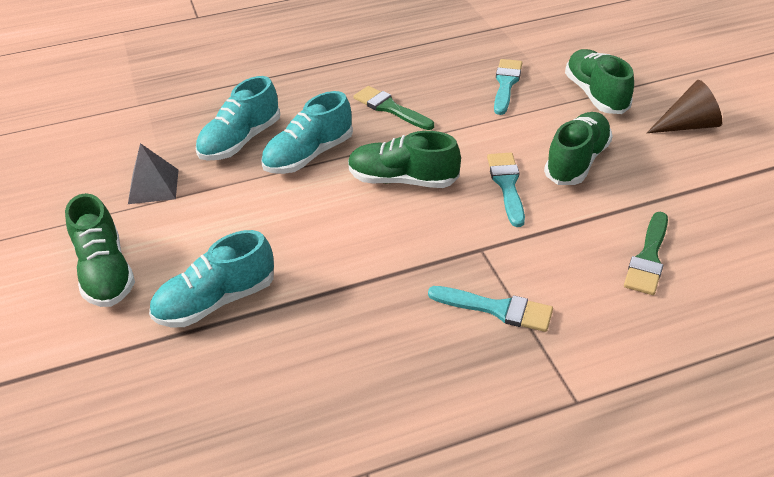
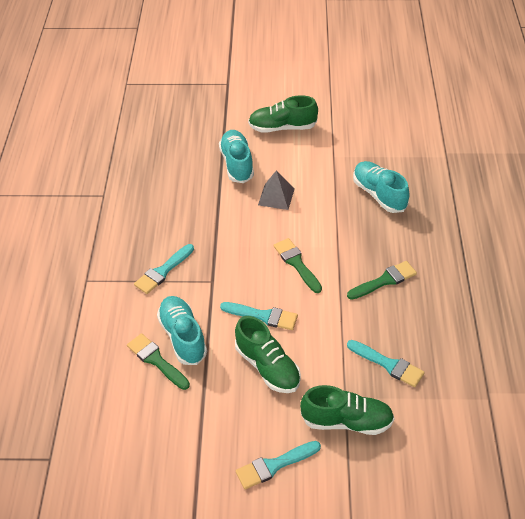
camera: 110 degrees right, 5 degrees up
(153, 186) = (348, 151): grey pyramid -> grey pyramid (276, 196)
(308, 155) = (346, 224): turquoise shoe -> turquoise shoe (182, 337)
(402, 180) = (296, 263): green shoe -> green brush
(687, 125) = (274, 465): brown cone -> turquoise brush

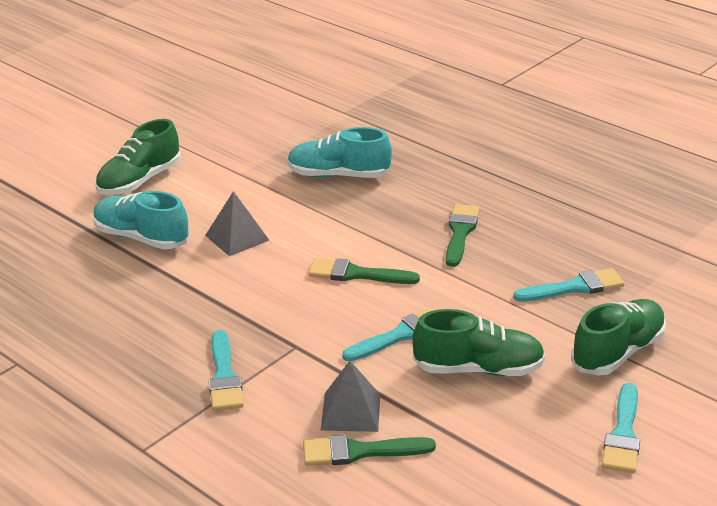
camera: 50 degrees left, 15 degrees down
(182, 337) = (351, 411): turquoise shoe -> grey pyramid

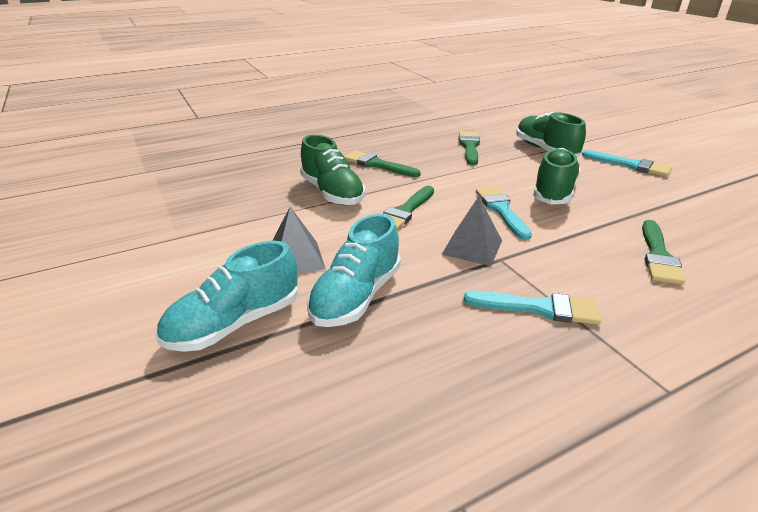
camera: 70 degrees left, 0 degrees up
(139, 181) = (105, 305): green shoe -> green shoe (332, 193)
(338, 175) = (245, 192): turquoise shoe -> turquoise shoe (356, 297)
(351, 411) = (603, 250): grey pyramid -> grey pyramid (472, 247)
(574, 287) = (469, 147): turquoise brush -> green brush

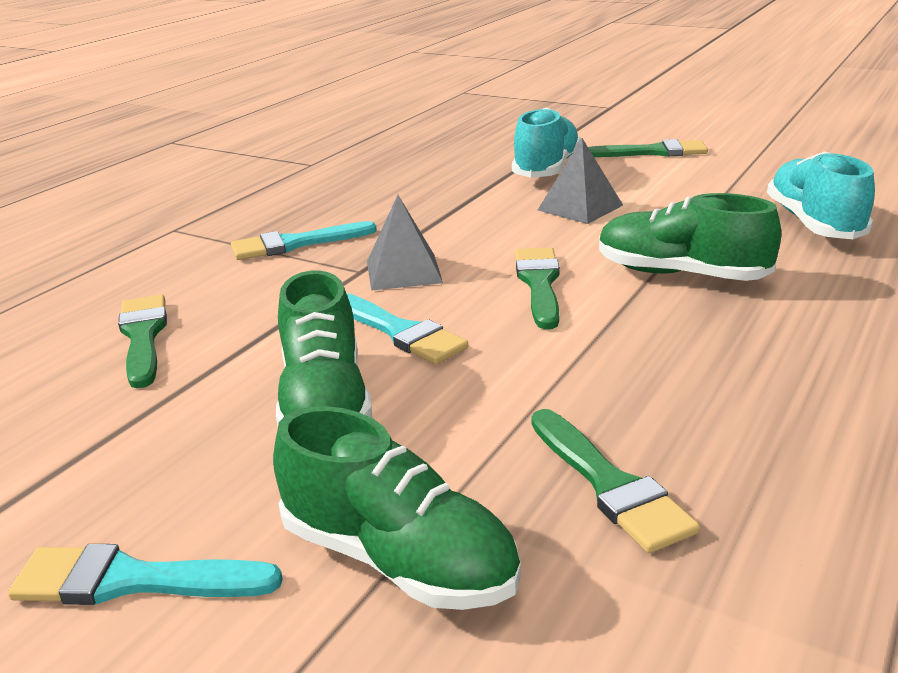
camera: 150 degrees right, 5 degrees down
(356, 297) = (477, 204): turquoise shoe -> turquoise shoe (814, 223)
(377, 165) = (714, 347): green brush -> green brush (653, 152)

